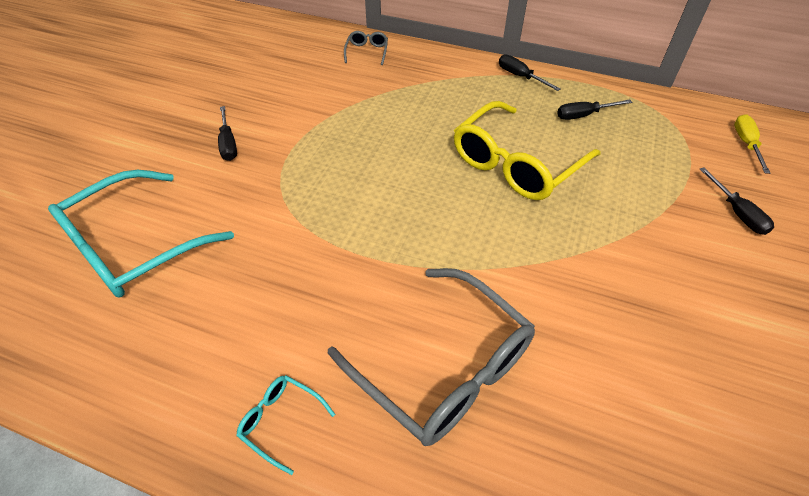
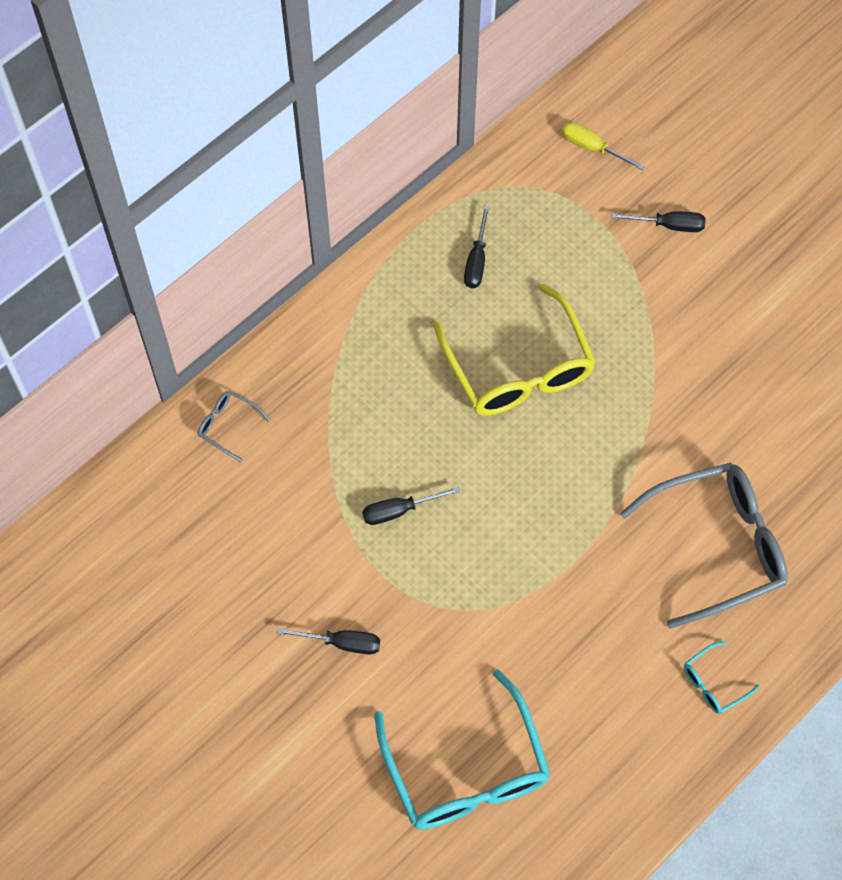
camera: 65 degrees left, 15 degrees up
(520, 77) = (375, 282): black screwdriver -> black screwdriver (399, 510)

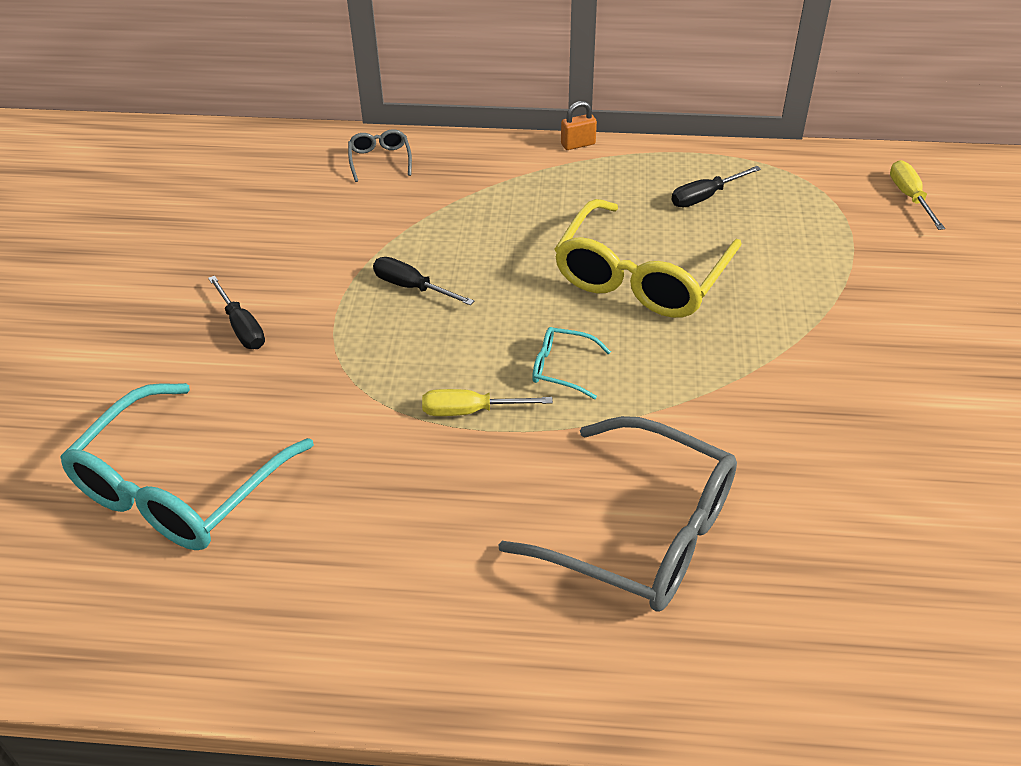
camera: 50 degrees right, 20 degrees down
(340, 284) = (578, 144): none -> orange padlock
(548, 562) = (471, 411): none -> yellow screwdriver
(669, 225) = (919, 284): black screwdriver -> none
(713, 683) = (475, 636): turquoise glasses -> turquoise glasses (561, 368)

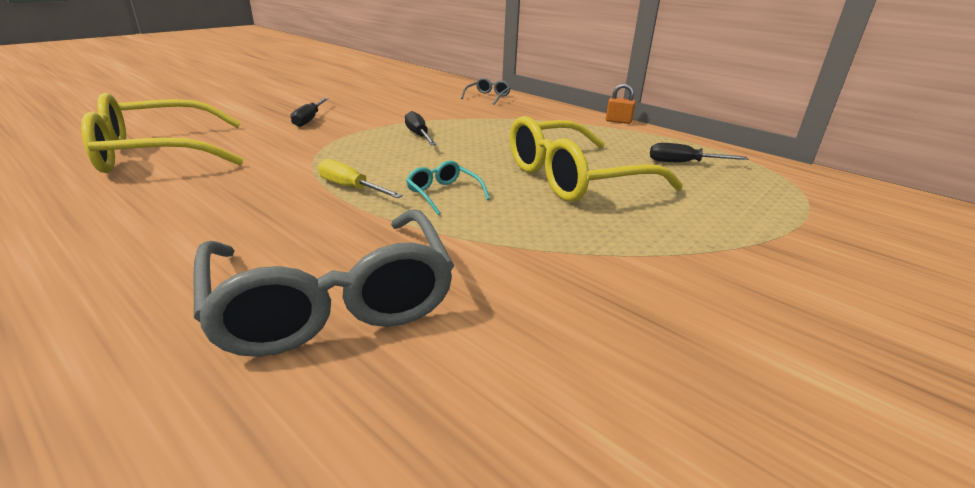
camera: 35 degrees right, 15 degrees down
(179, 488) = (157, 153): turquoise glasses -> yellow glasses
(910, 197) = (900, 219): yellow screwdriver -> none

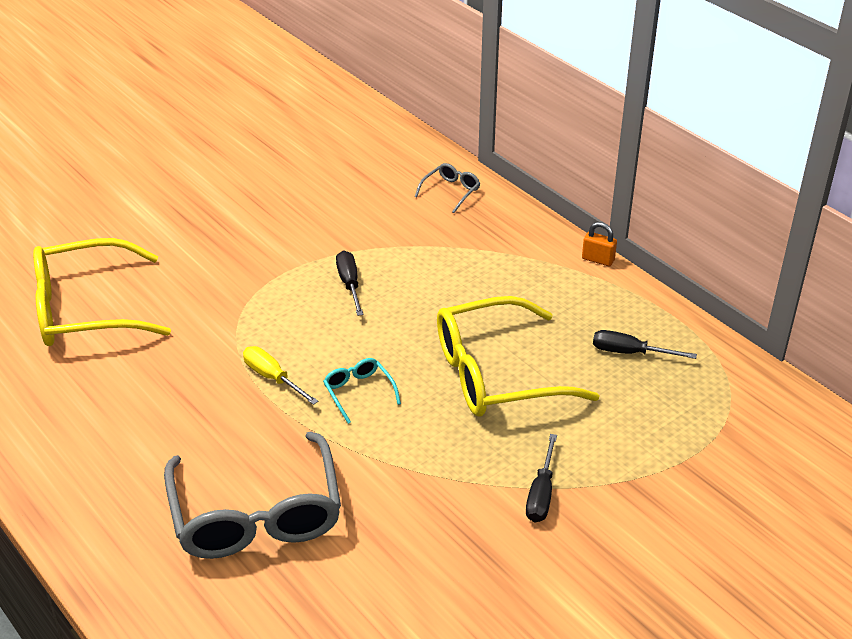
camera: 10 degrees right, 10 degrees up
(309, 119) = (230, 245): black screwdriver -> black screwdriver (541, 494)

